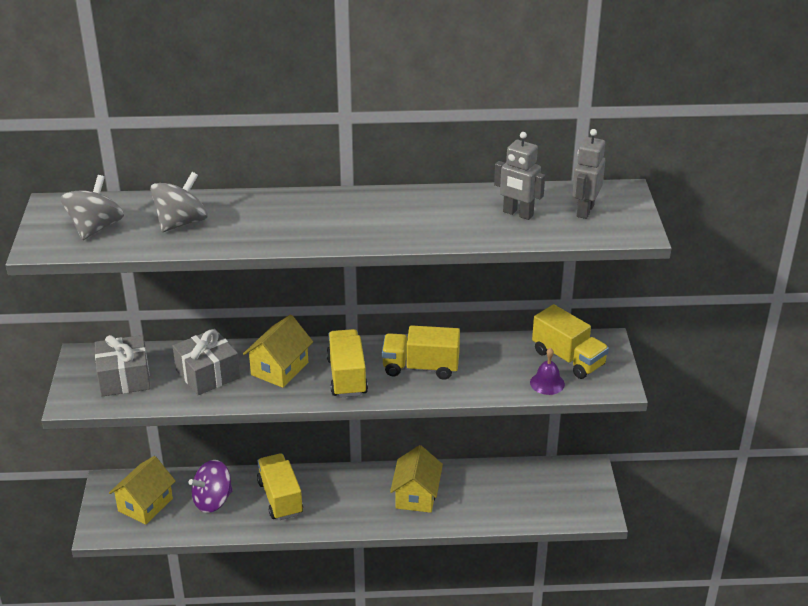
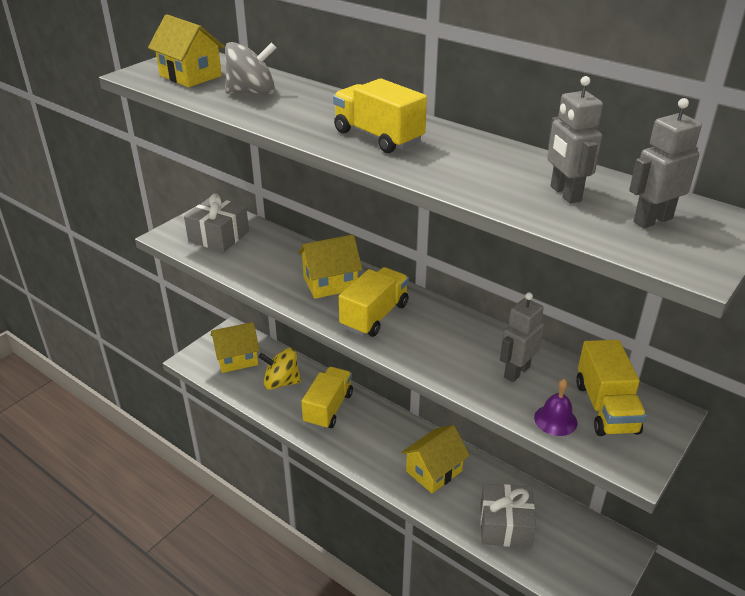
camera: 40 degrees right, 0 degrees up
(96, 228) = (190, 76): grey spinning top -> yellow house
(208, 374) = (275, 261): grey gift -> grey gift (505, 525)
(213, 501) = (281, 382): purple spinning top -> yellow spinning top
(420, 367) = (446, 340): yellow truck -> yellow truck (378, 137)
(491, 364) = (516, 372): none -> grey robot

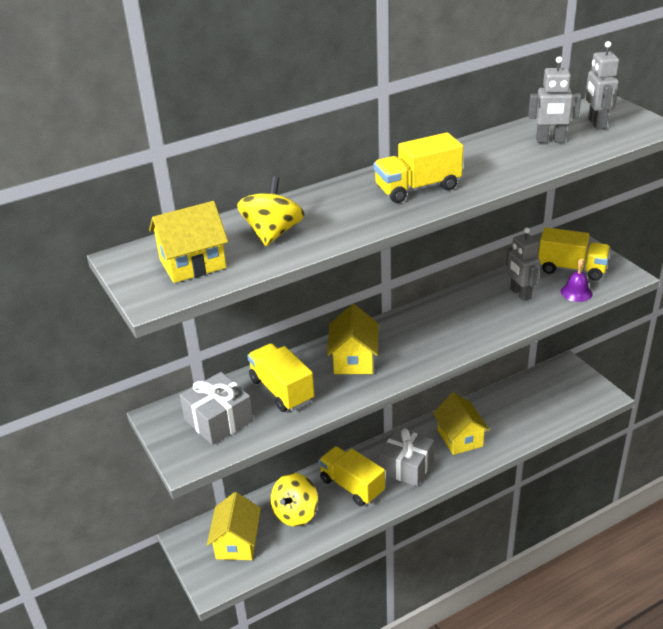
camera: 65 degrees left, 0 degrees up
(252, 93) = (273, 233): grey spinning top -> yellow spinning top
(374, 316) = (417, 345): yellow truck -> yellow truck (282, 390)
(505, 525) = (529, 416): grey gift -> grey gift (406, 466)

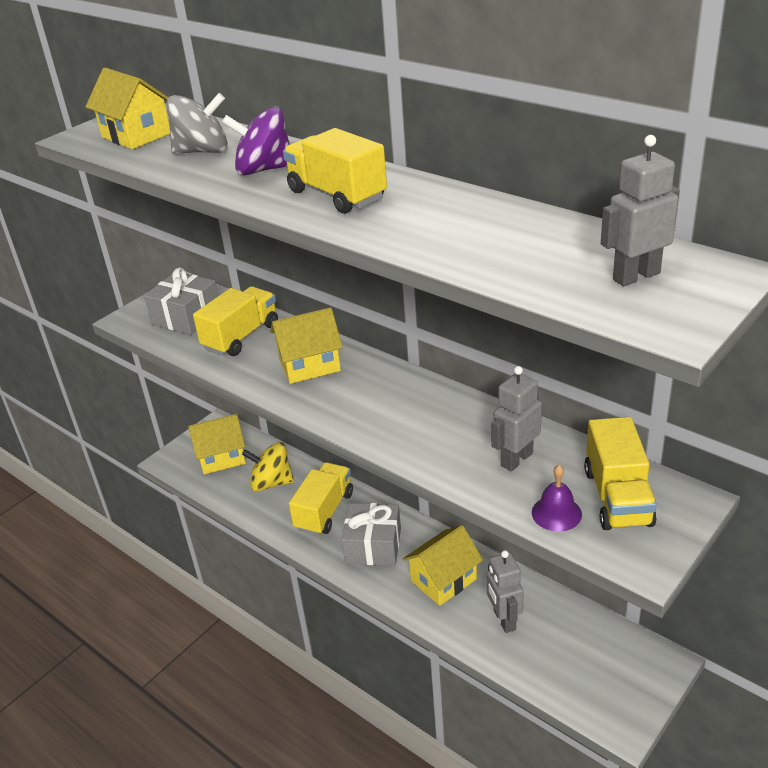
camera: 70 degrees right, 0 degrees up
(273, 233) = (202, 151): yellow spinning top -> grey spinning top
(342, 210) = (263, 170): none -> purple spinning top
(550, 140) = (540, 250): grey robot -> grey robot (504, 620)

